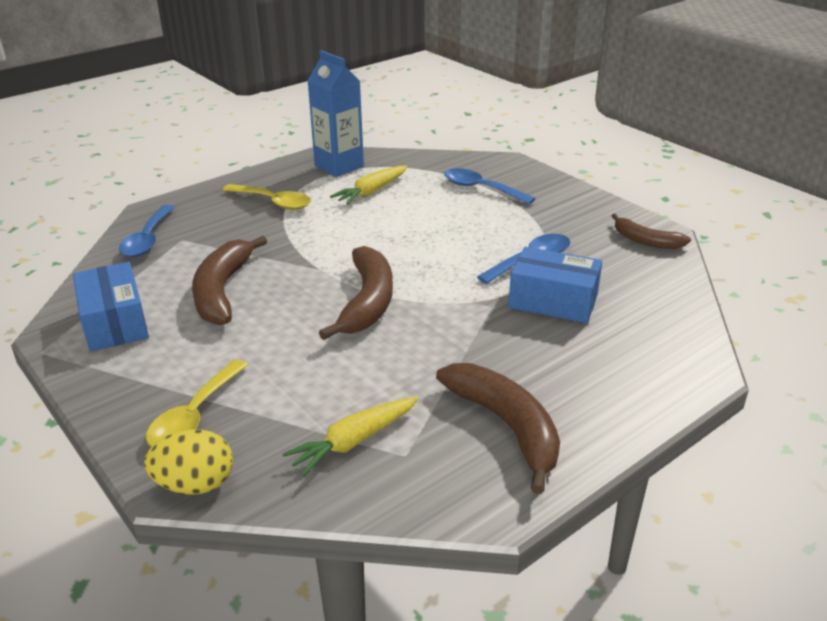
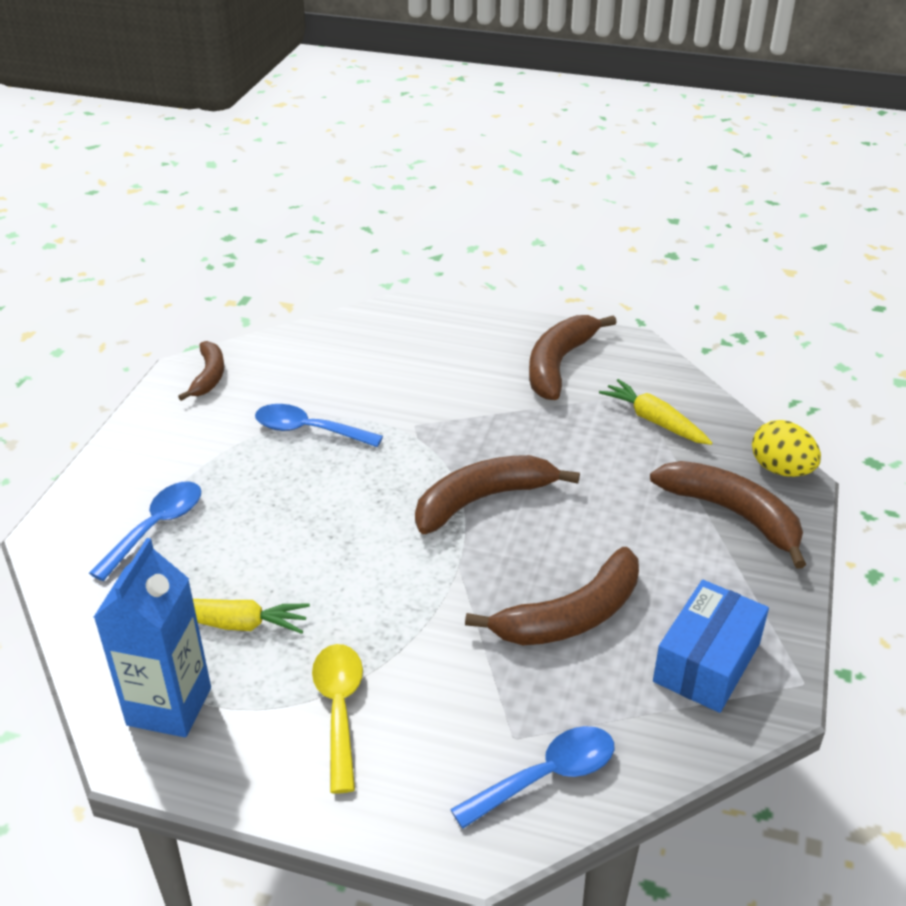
camera: 125 degrees left, 5 degrees up
(194, 415) = (732, 514): yellow spoon -> brown banana
(354, 441) = (654, 421): yellow carrot -> yellow carrot turned 150 degrees counterclockwise
(481, 189) = (156, 527): blue spoon -> blue spoon turned 150 degrees counterclockwise
(553, 301) = (373, 395): blue box -> none

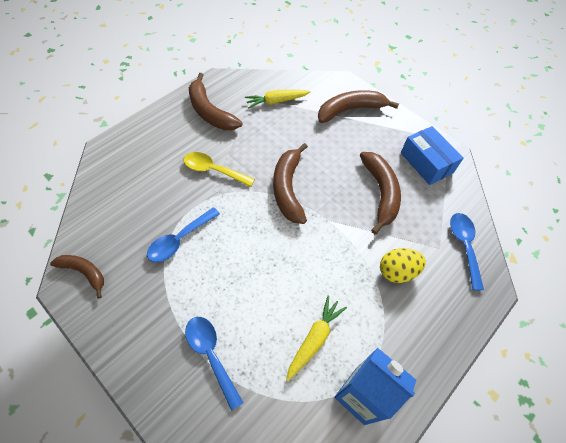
camera: 65 degrees left, 20 degrees up
(339, 709) = (396, 311): yellow spoon -> yellow spoon (213, 170)
(781, 470) = (334, 82): yellow egg -> yellow egg (397, 271)

